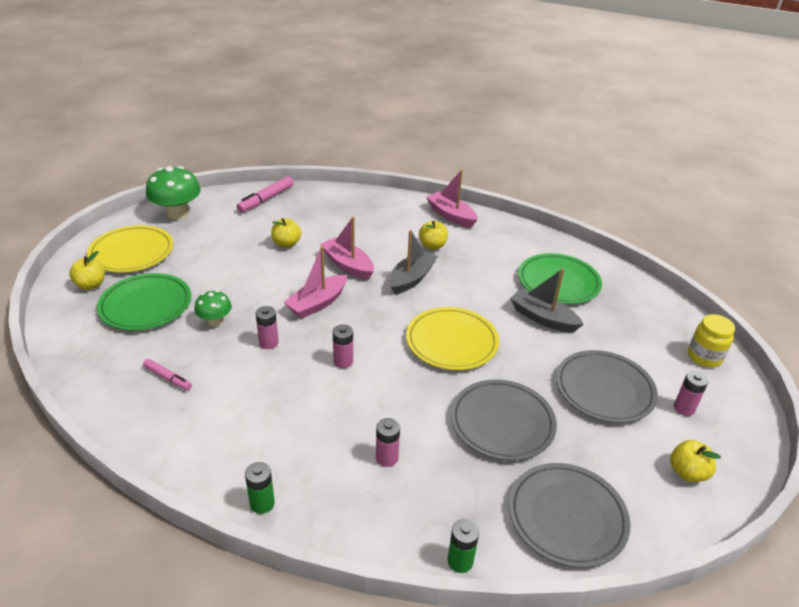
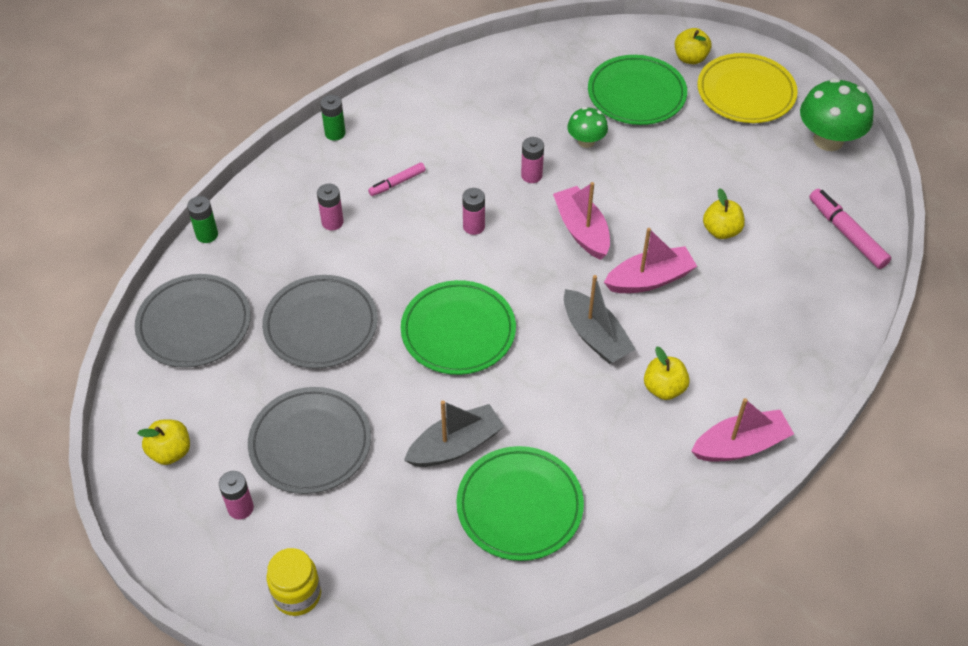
camera: 115 degrees right, 15 degrees up
(168, 378) = (514, 98): pink marker -> pink marker (397, 183)
(451, 342) = (458, 331): yellow plate -> green plate

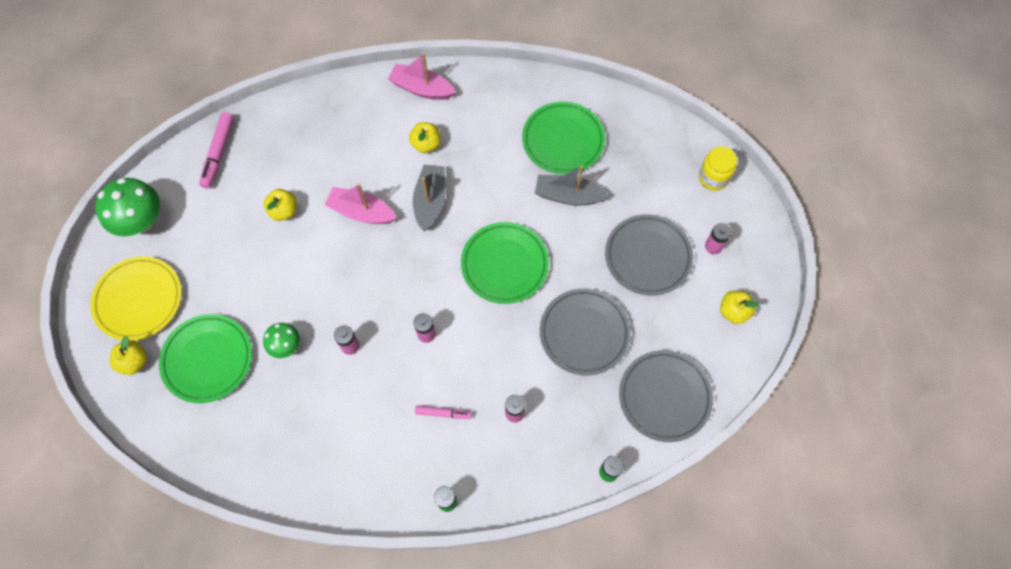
camera: 140 degrees left, 15 degrees up
(582, 230) = (363, 277): pink boat -> none

